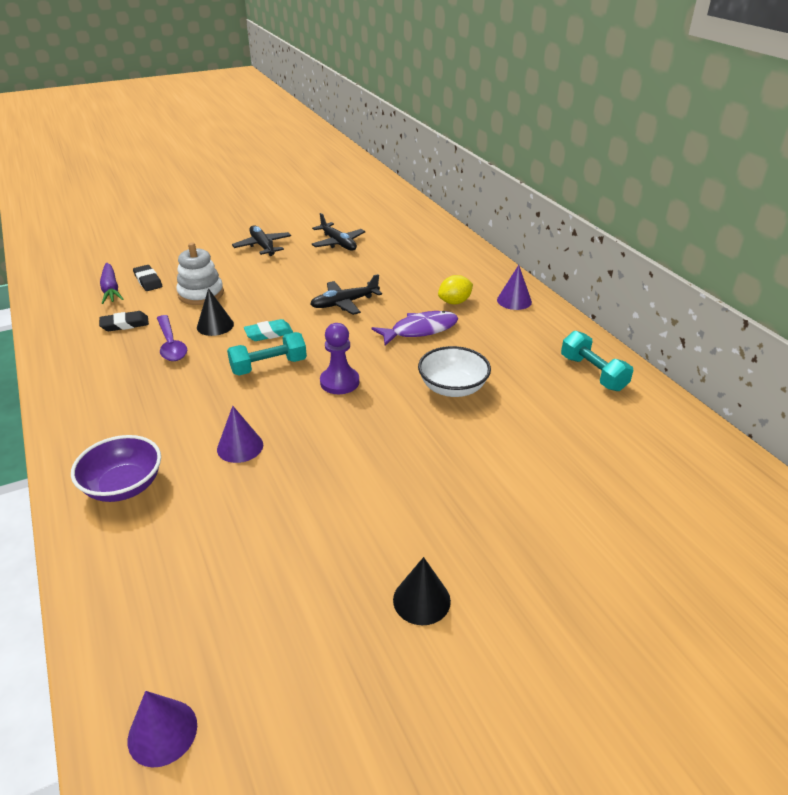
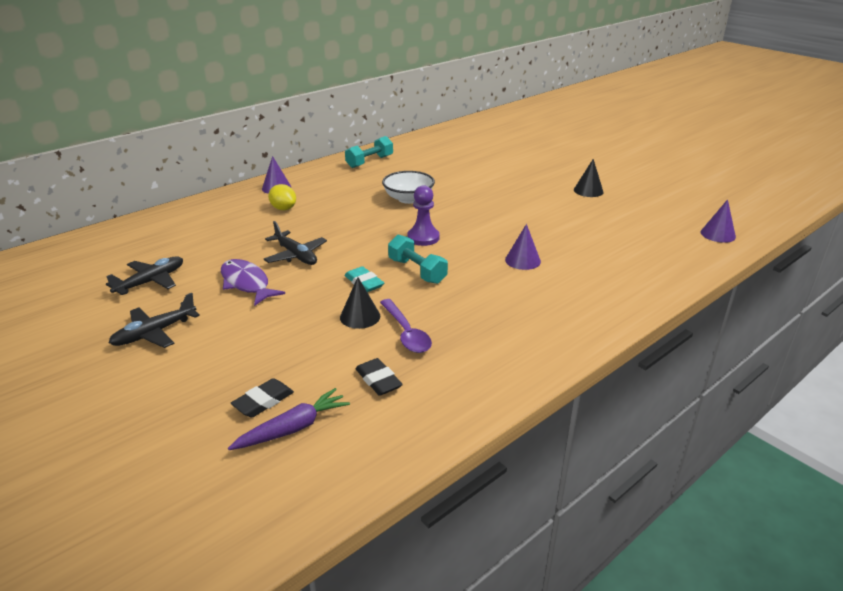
camera: 105 degrees left, 5 degrees down
(124, 486) = (597, 295): purple bowl -> none
(171, 345) = (406, 333): purple spoon -> purple spoon turned 105 degrees clockwise
(201, 294) = (292, 345): white stacking toy -> none
(420, 330) = (334, 217): purple fish -> purple fish (246, 283)

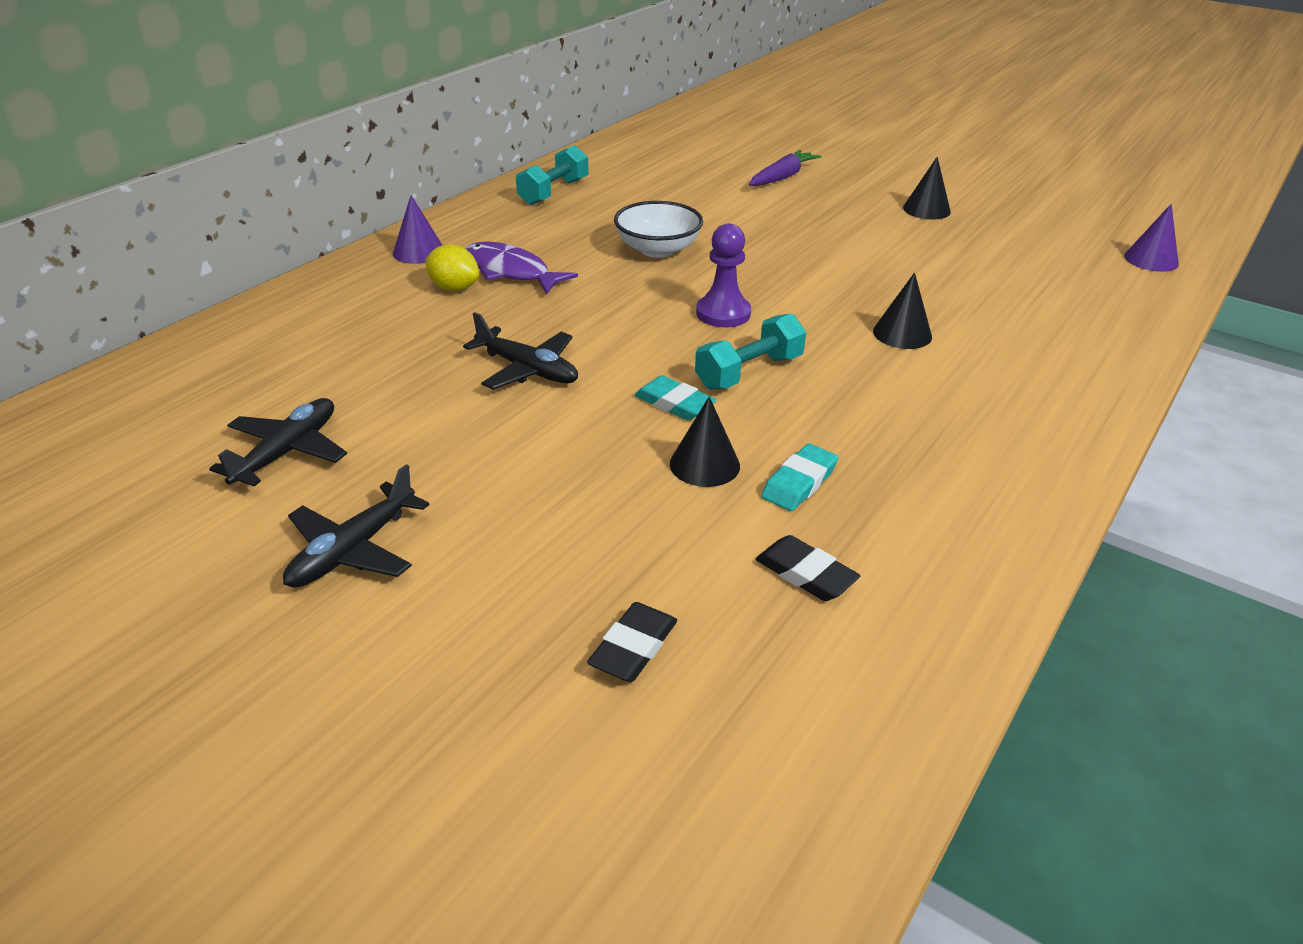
camera: 15 degrees left, 5 degrees up
(246, 283) = (470, 432): purple fish -> purple fish (510, 272)
(293, 428) = (716, 688): purple carrot -> purple carrot (782, 177)
(406, 333) = (799, 482): purple spoon -> turquoise eraser
(417, 271) = (749, 372): turquoise dumbbell -> turquoise dumbbell turned 75 degrees counterclockwise
(522, 260) = (902, 334): purple cone -> black cone

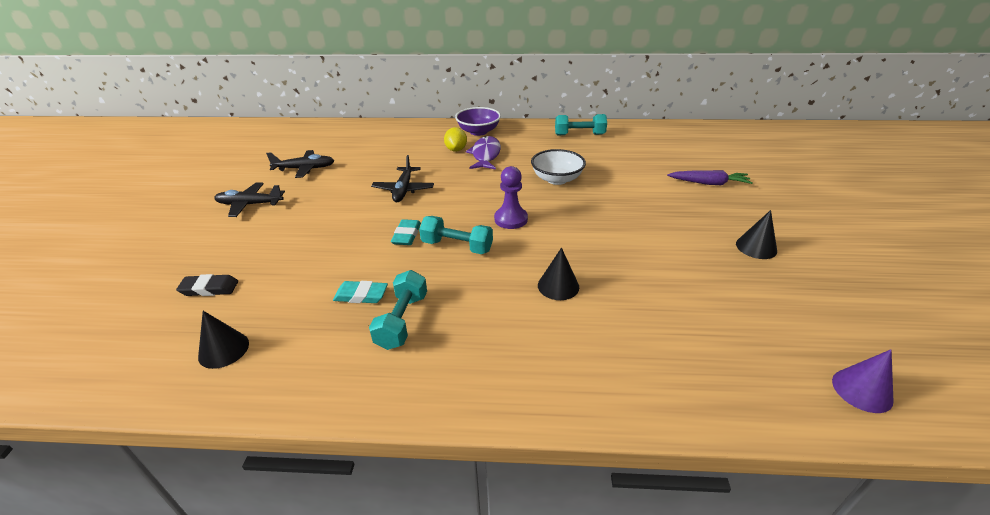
camera: 60 degrees right, 0 degrees up
(418, 252) = (478, 131): purple cone -> purple bowl
(704, 464) = (358, 261): black cone -> black cone (223, 350)
(806, 574) = (281, 321): black eraser -> none
(887, 462) = (402, 320): none -> turquoise dumbbell

